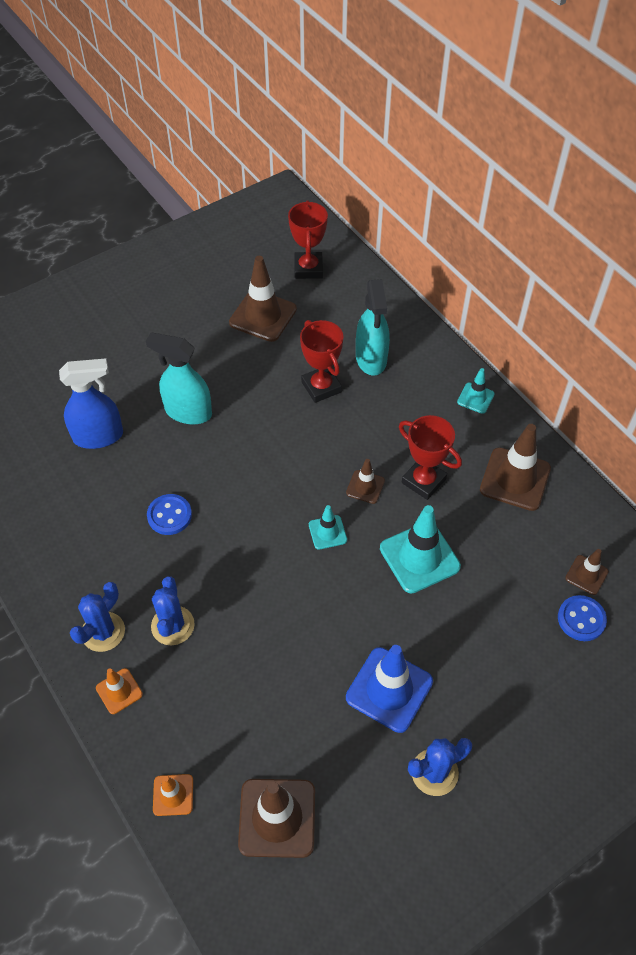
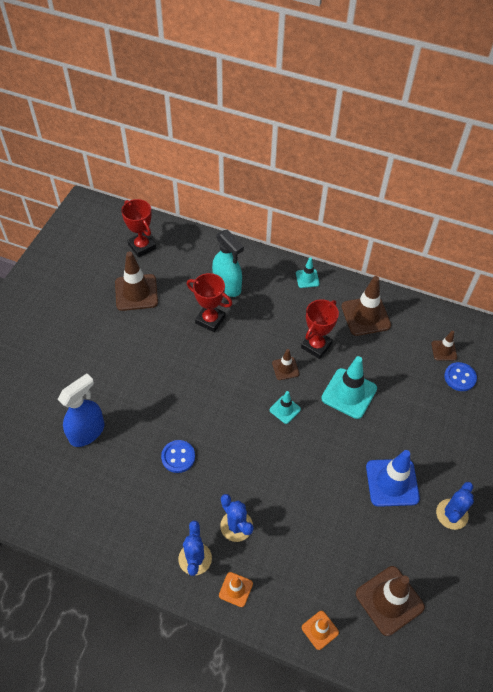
camera: 35 degrees left, 0 degrees up
(188, 412) = (136, 382): turquoise spray bottle -> none
(423, 481) = (316, 346): red trophy -> red trophy turned 60 degrees counterclockwise

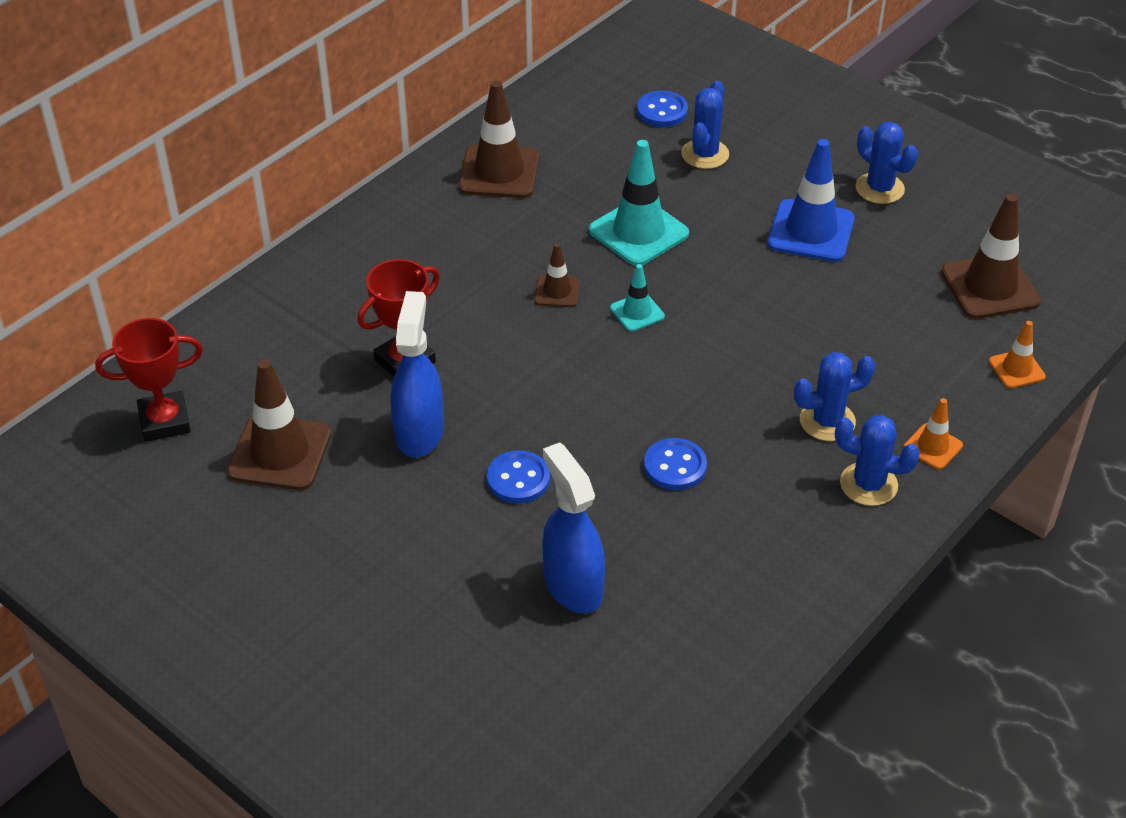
camera: 70 degrees left, 10 degrees down
(148, 390) = (518, 479): none -> blue button
(166, 340) = (419, 432): none -> blue spray bottle
(227, 286) = (339, 321): turquoise spray bottle -> none
(307, 278) = (382, 217): turquoise traffic cone -> none
(316, 346) = (529, 244): red trophy -> none
(433, 409) = (705, 154): none -> blue cactus
(444, 350) = (607, 111): brown traffic cone -> none

